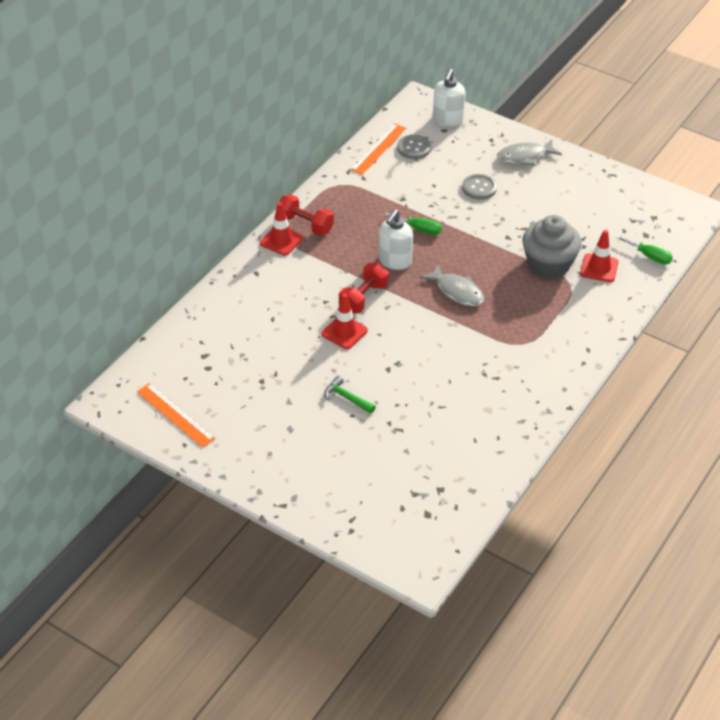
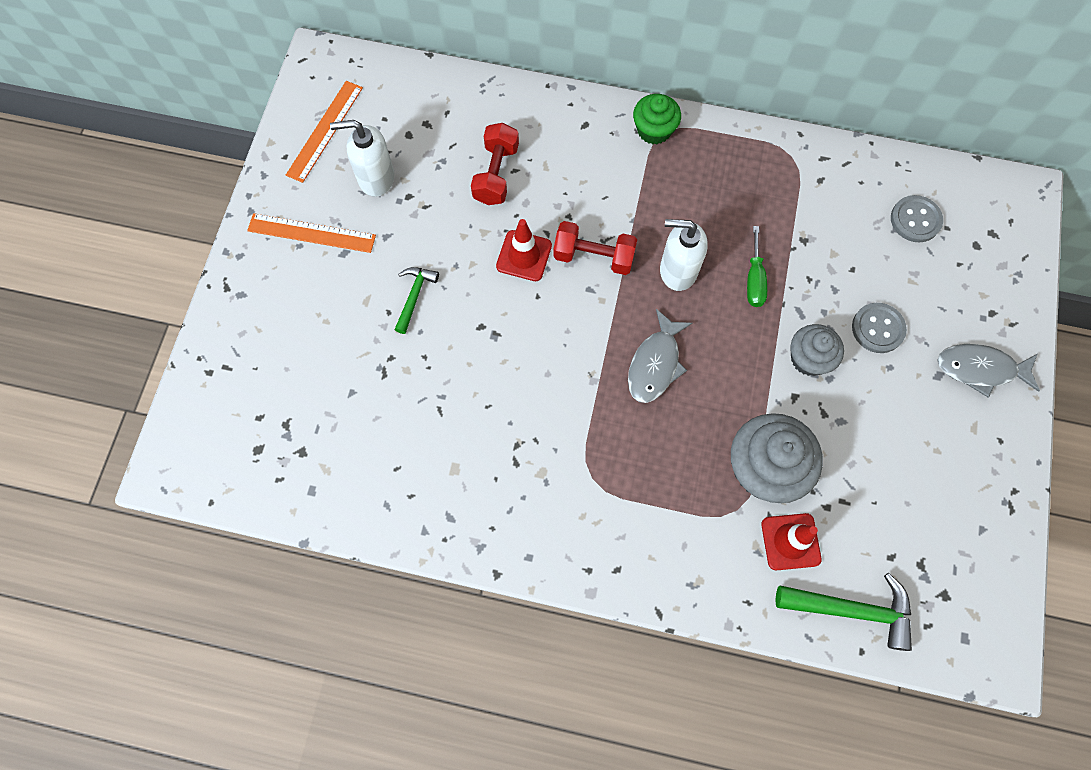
camera: 70 degrees right, 25 degrees up
(281, 240) = (654, 130): red traffic cone -> green cupcake
(305, 225) = (695, 146): red dumbbell -> red dumbbell (496, 174)
(379, 149) = (889, 178): orange ruler -> orange ruler (311, 233)
(447, 120) = (1001, 243): white soap dispenser -> white soap dispenser (376, 178)
(485, 223) = (809, 358): none -> grey cupcake
(524, 157) = (980, 369): grey fish -> grey fish turned 45 degrees counterclockwise
(649, 256) = (852, 610): green screwdriver -> green hammer

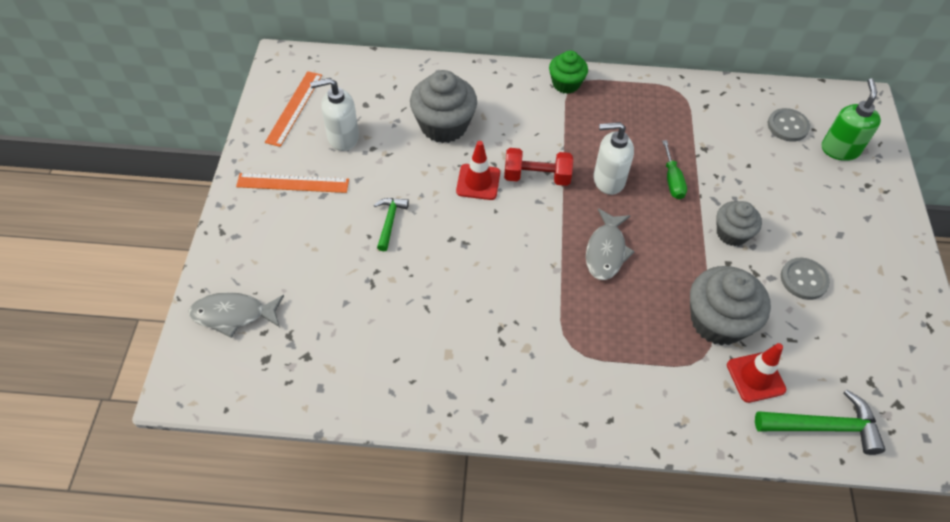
camera: 10 degrees left, 15 degrees down
(496, 174) = (444, 126): red dumbbell -> grey cupcake
(877, 328) = (781, 205): grey button -> grey button (804, 279)
(971, 260) = (839, 149): none -> green soap dispenser
(980, 369) = (871, 226): grey fish -> grey fish (233, 315)

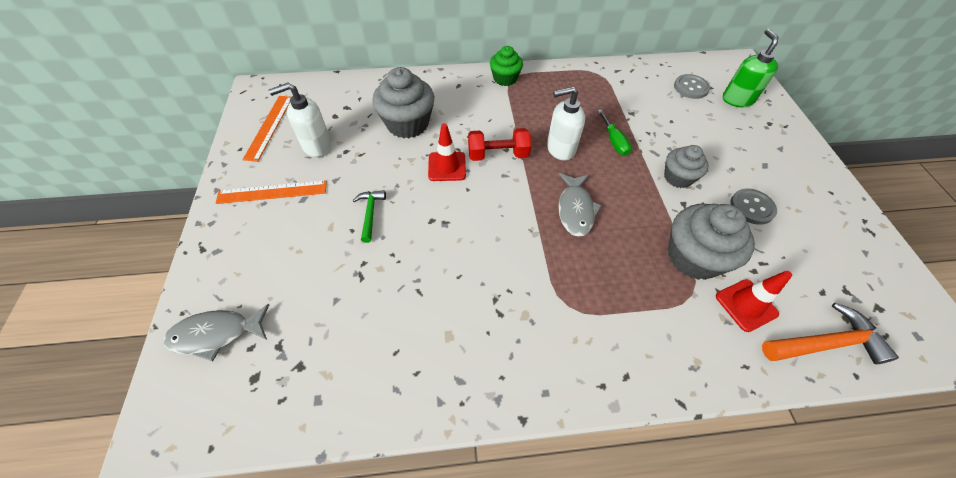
camera: 10 degrees left, 0 degrees up
(823, 427) = (825, 343): green hammer -> orange hammer

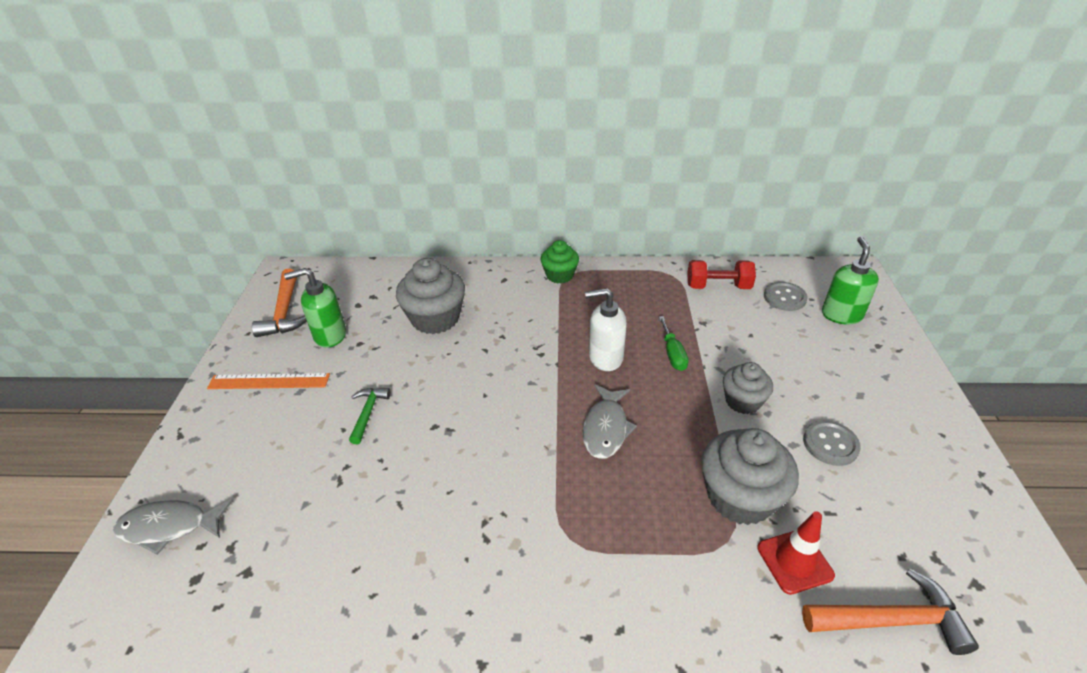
camera: 10 degrees right, 15 degrees down
(269, 127) = (284, 312): orange ruler -> orange hammer
(316, 146) = (329, 335): white soap dispenser -> green soap dispenser
(447, 166) = (467, 368): red traffic cone -> none
(498, 155) = (529, 359): red dumbbell -> red dumbbell (718, 287)

